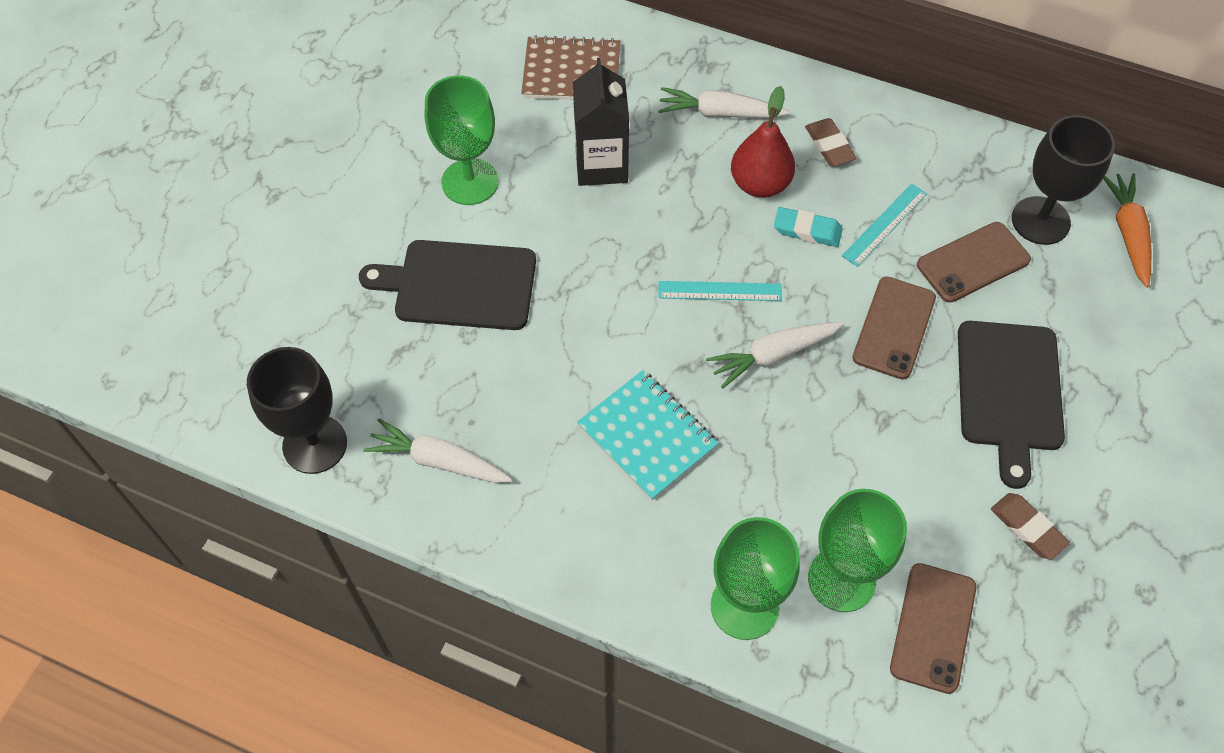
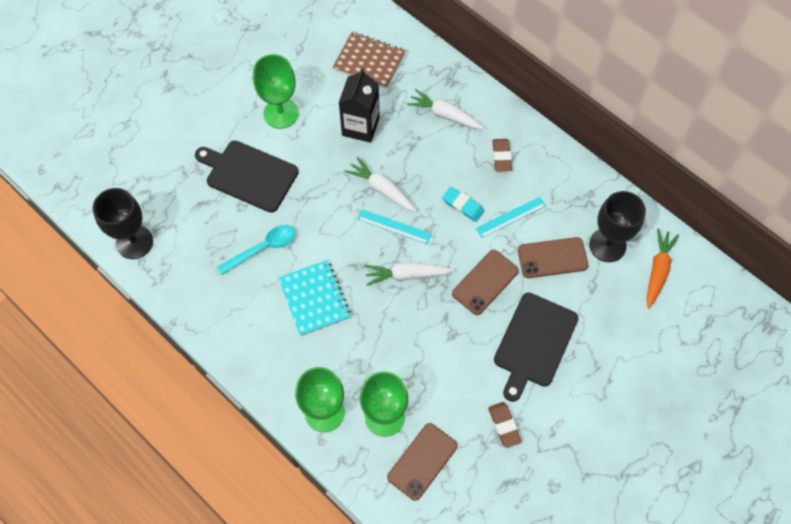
camera: 20 degrees right, 5 degrees up
(439, 461) = (196, 274): white carrot -> white carrot (382, 189)
(531, 387) = (263, 248): none -> turquoise spoon
(760, 184) = (448, 168): red pear -> none

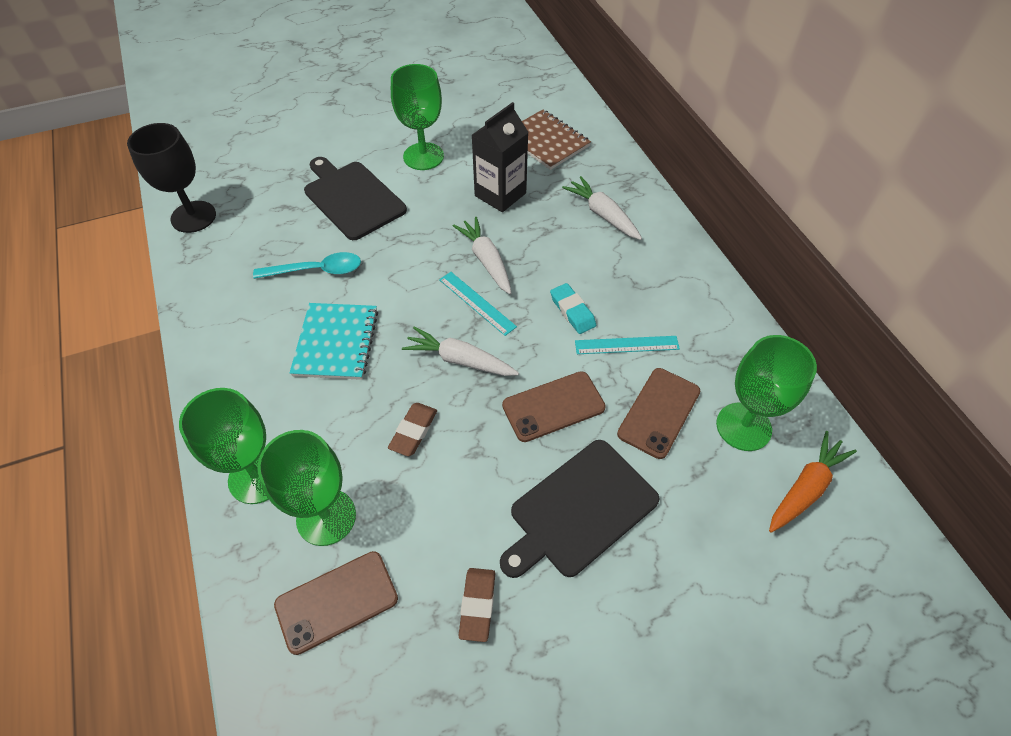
camera: 25 degrees right, 10 degrees down
(501, 157) = (648, 277): brown eraser -> brown eraser (413, 431)
(552, 258) = (659, 412): brown phone -> brown phone turned 75 degrees counterclockwise
(607, 245) = (743, 426): black goblet -> green goblet

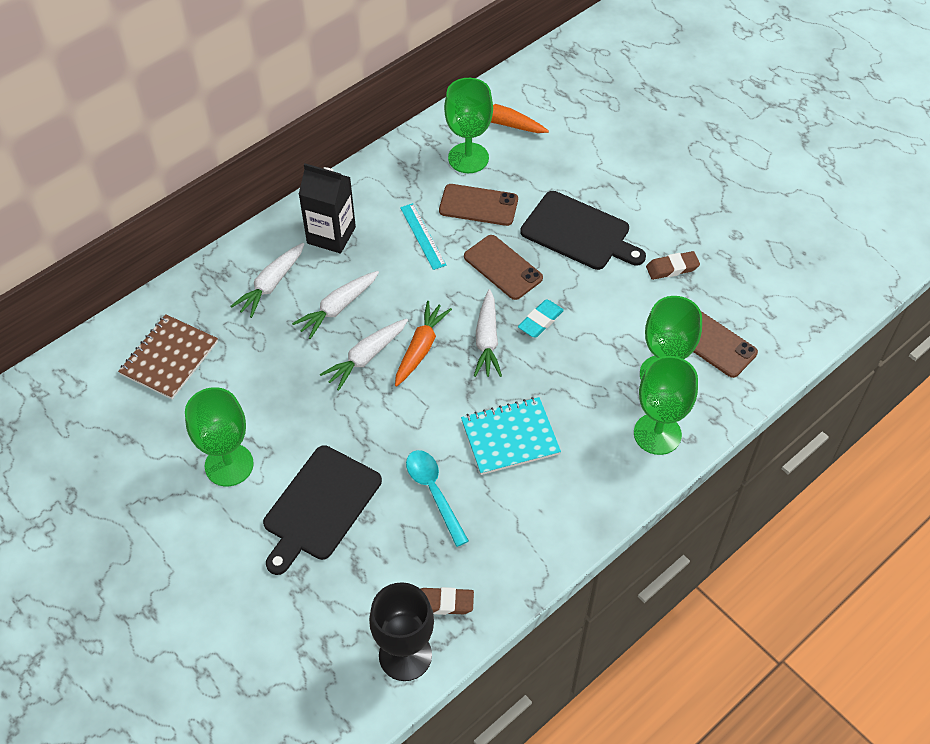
camera: 110 degrees left, 0 degrees up
(413, 431) = (567, 348): brown eraser -> brown eraser (443, 603)
(476, 303) = (420, 348): turquoise ruler -> orange carrot
(500, 194) = (269, 374): black carton -> black carton (331, 235)
(554, 254) = (338, 308): none -> white carrot
(572, 311) = (401, 279): turquoise eraser -> turquoise eraser (540, 321)

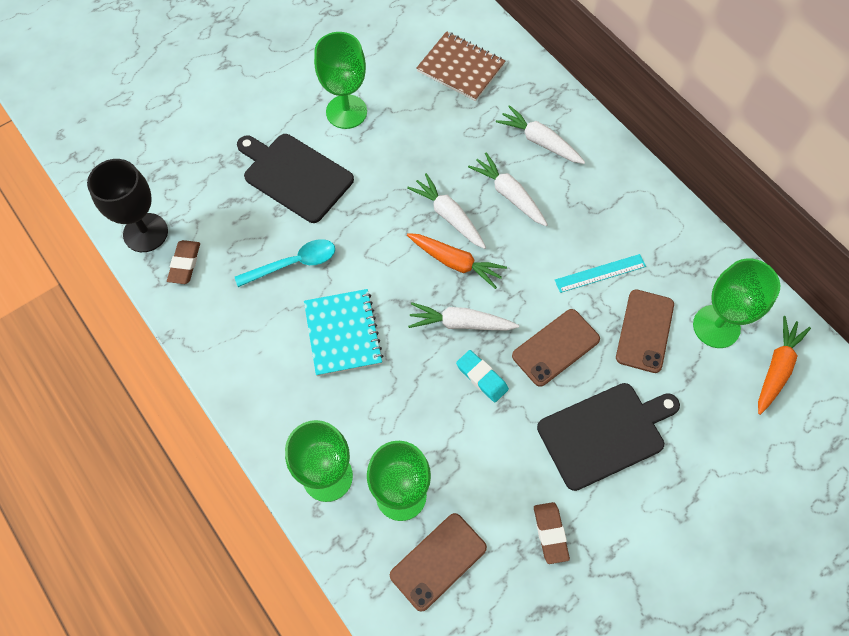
camera: 95 degrees right, 10 degrees up
(331, 235) = (601, 191): black carton -> none
(579, 233) = (605, 434): black cutting board -> black cutting board turned 150 degrees counterclockwise

